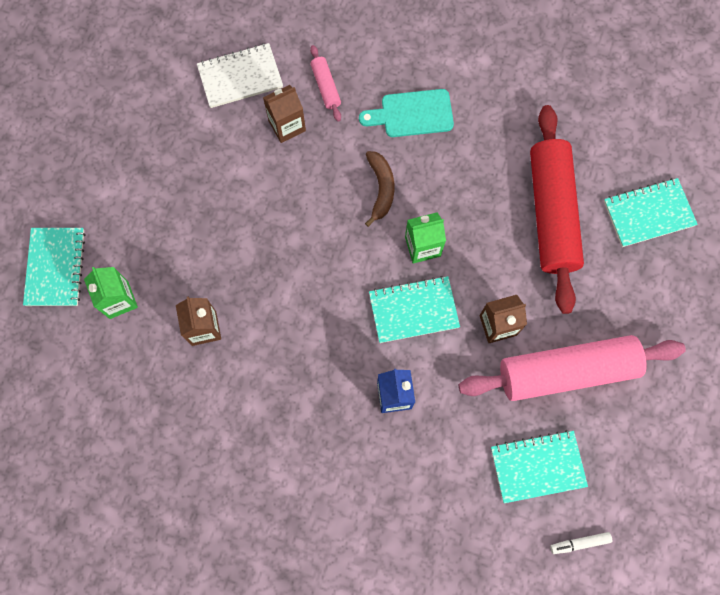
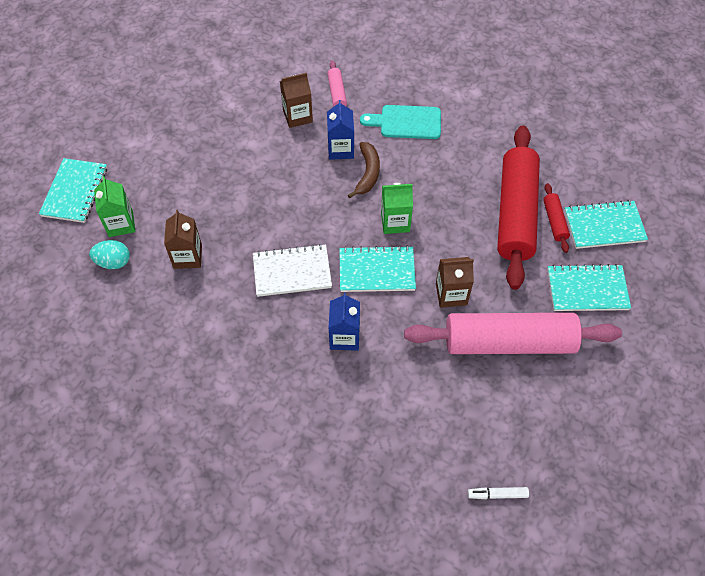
camera: 10 degrees right, 15 degrees down
(123, 349) = (113, 262): none -> turquoise egg
(240, 77) = (267, 77): white notebook -> white notebook (292, 272)
(344, 162) = (340, 149): none -> blue carton
(537, 466) = (467, 419): turquoise notebook -> turquoise notebook (587, 289)
(595, 216) = (554, 221): none -> red rolling pin

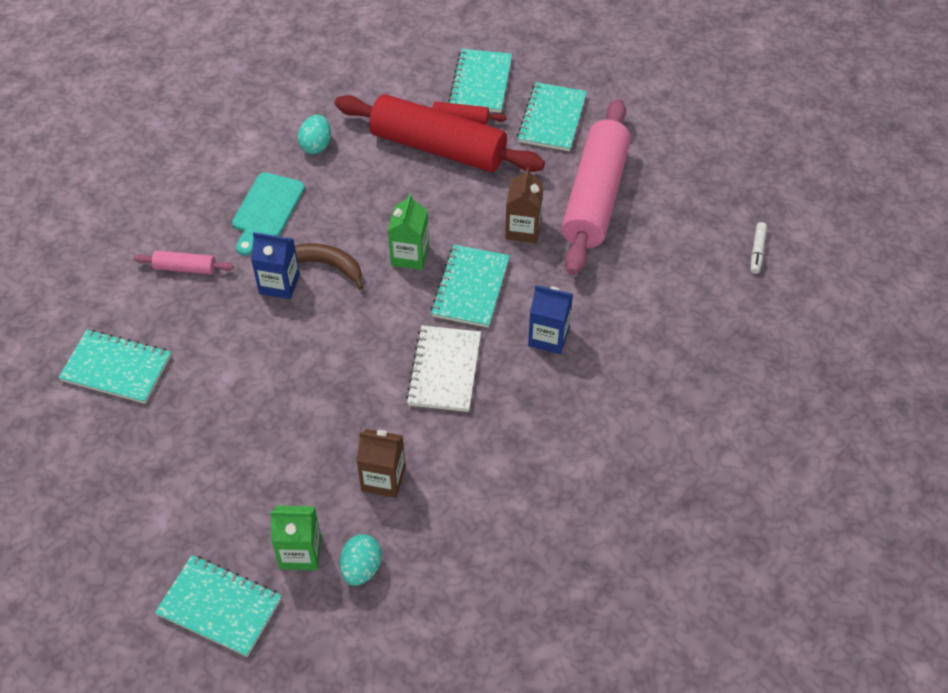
camera: 75 degrees left, 5 degrees down
(243, 84) = (116, 368): none -> turquoise notebook
(297, 116) = (204, 318): brown carton -> none
(482, 134) = (316, 145): none -> turquoise egg

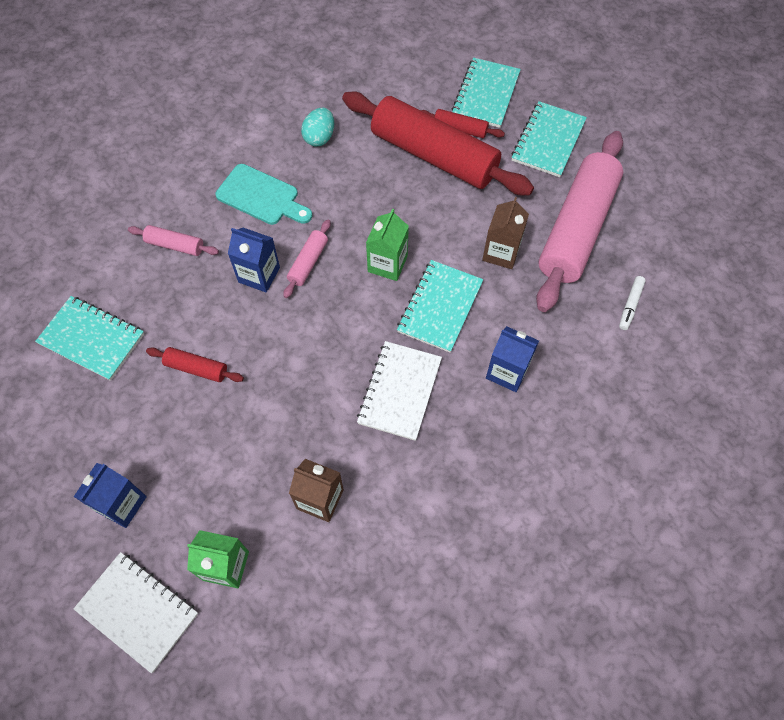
camera: 10 degrees right, 10 degrees up
(182, 514) = (121, 504): none -> blue carton
(219, 607) = (138, 611): turquoise notebook -> white notebook
(232, 379) = (196, 368): none -> red rolling pin
(266, 210) = (261, 196): turquoise cutting board -> turquoise cutting board turned 90 degrees counterclockwise
(328, 265) = (308, 262): brown banana -> pink rolling pin
(361, 568) = (281, 594): turquoise egg -> none
(757, 251) = (730, 311): white marker -> white marker (630, 305)

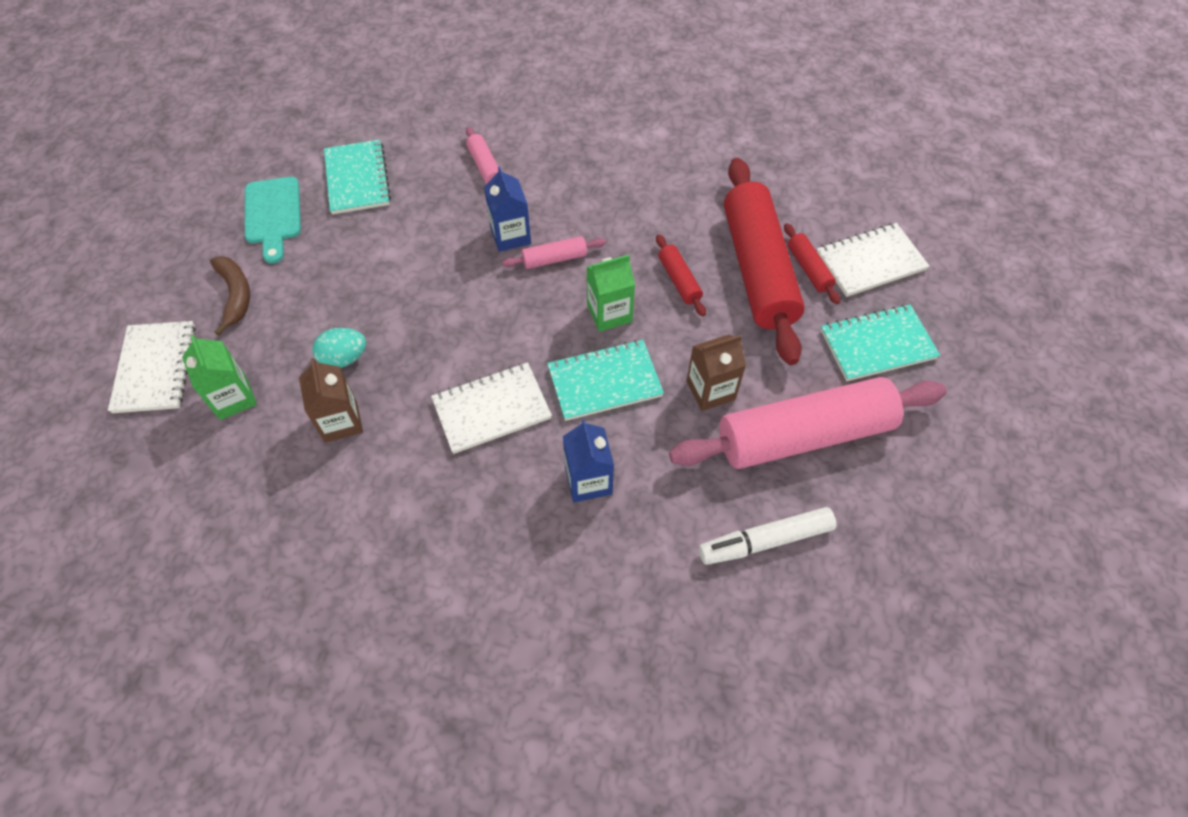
camera: 50 degrees right, 5 degrees down
(121, 504) = (235, 295): blue carton -> brown banana
(196, 368) = (389, 257): red rolling pin -> red rolling pin (679, 280)
(261, 196) = (585, 185): turquoise cutting board -> turquoise cutting board (273, 215)
(319, 137) = (684, 180): turquoise egg -> turquoise egg (344, 358)
(486, 94) = (870, 262): turquoise notebook -> white notebook
(630, 305) = (766, 541): white marker -> white marker, size x1.76

